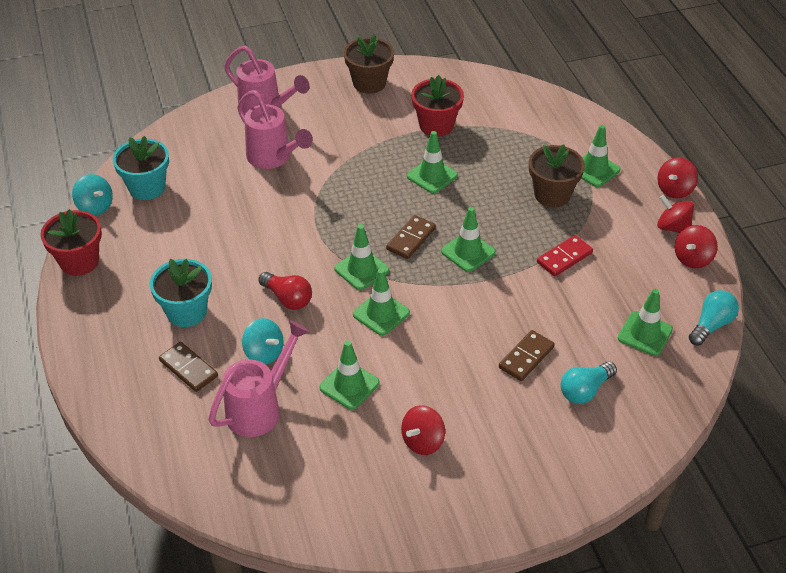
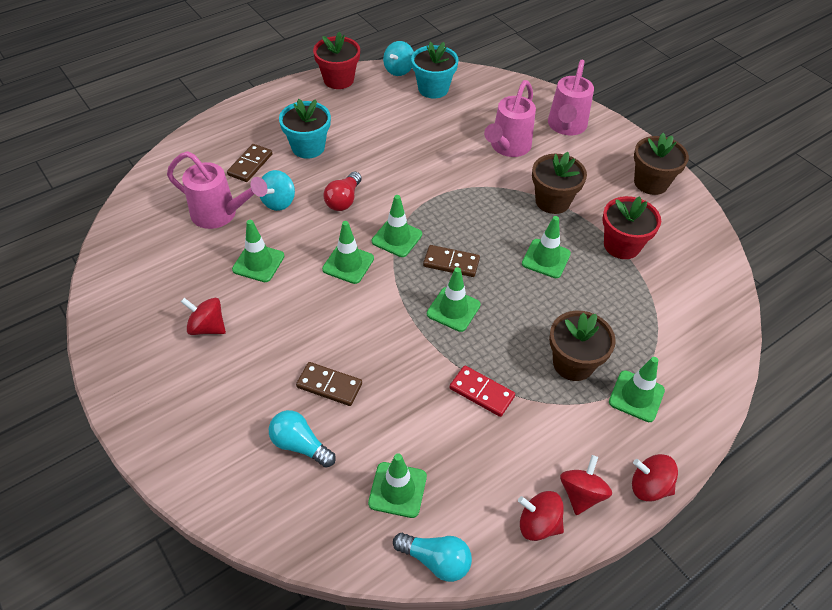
camera: 70 degrees right, 5 degrees up
(363, 150) = (552, 201): none -> brown flower pot

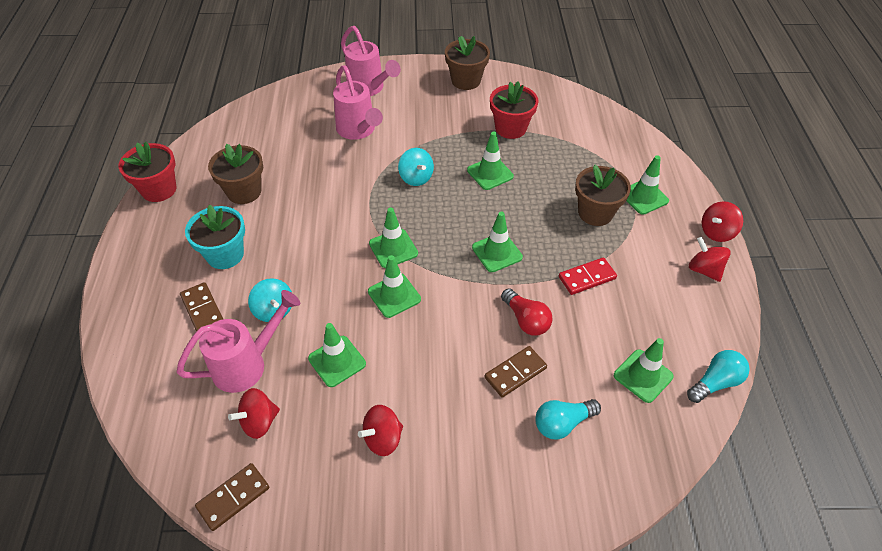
camera: 55 degrees left, 0 degrees up
(343, 200) = (317, 262): red light bulb -> red light bulb (526, 320)
(399, 70) = (194, 144): turquoise spinning top -> turquoise spinning top (416, 178)
(433, 89) = (243, 136): turquoise flower pot -> none
(451, 263) = (449, 229): brown domino -> brown domino (233, 498)
(538, 524) = (715, 306): red spinning top -> red spinning top (259, 422)
(552, 201) = (437, 138): brown flower pot -> brown flower pot (244, 192)

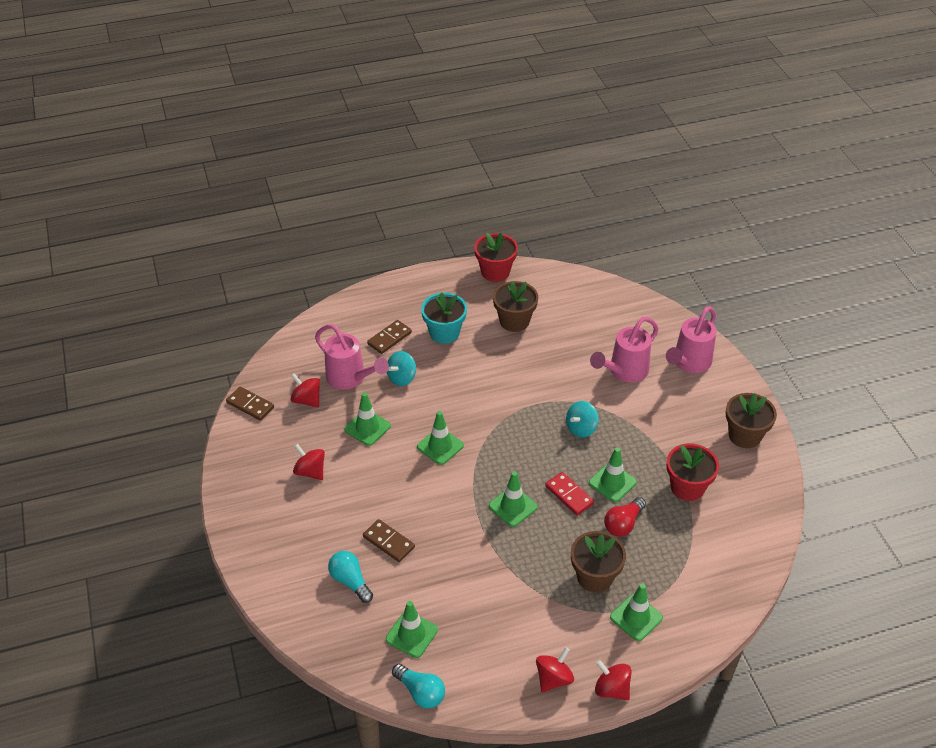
camera: 75 degrees right, 5 degrees down
(393, 248) = (490, 433): green traffic cone -> none
(526, 320) = (444, 540): red light bulb -> red light bulb (623, 524)
(587, 277) = (508, 580): red domino -> red domino (569, 495)

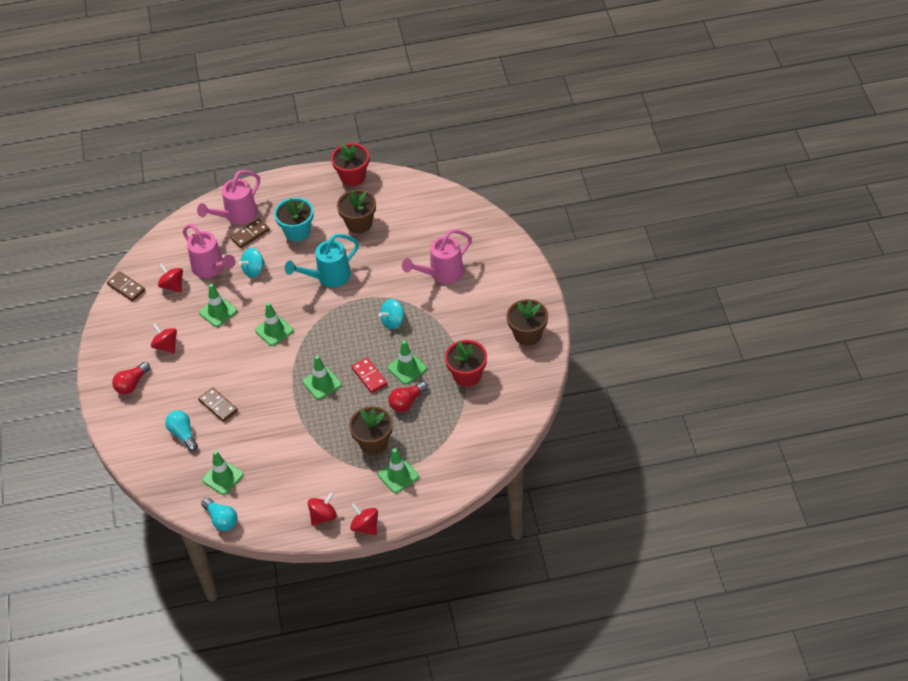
camera: 10 degrees right, 5 degrees up
(274, 521) = (132, 384): none -> red light bulb
(492, 381) = (328, 277): none -> turquoise watering can
(689, 363) = (499, 269): pink watering can -> pink watering can (236, 216)

